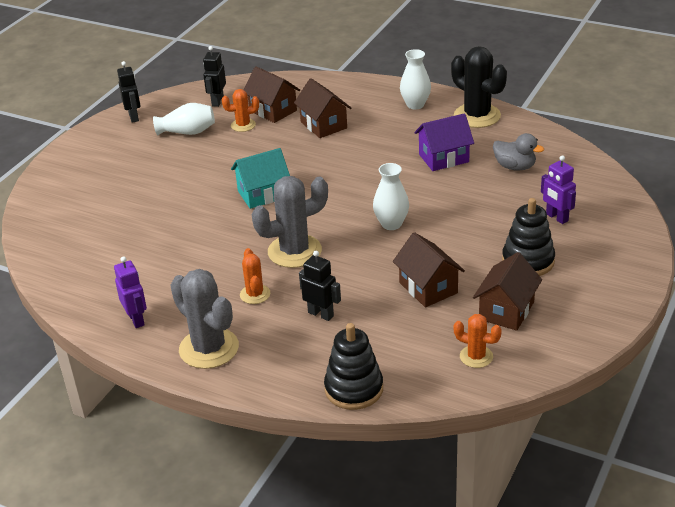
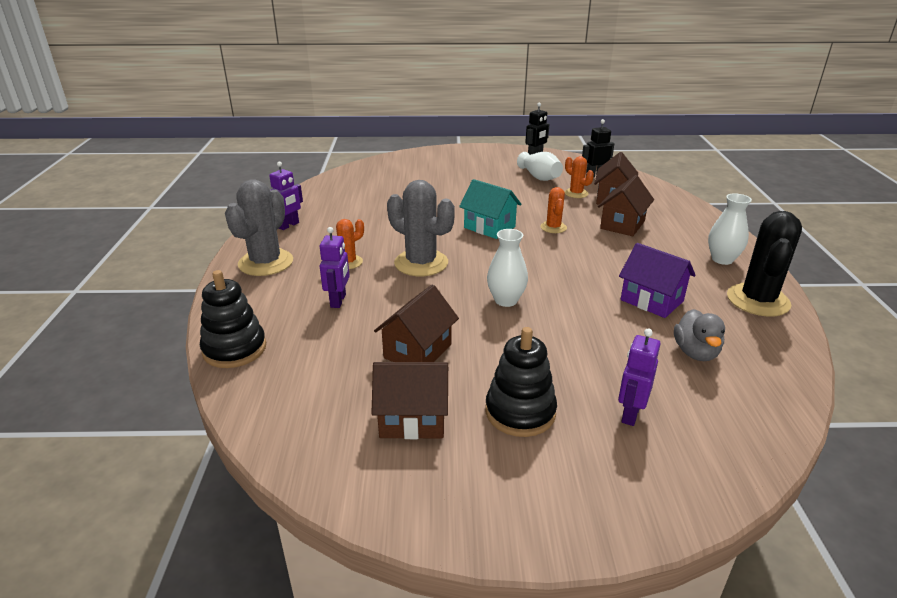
camera: 60 degrees right, 5 degrees down
(321, 314) = (338, 301): black robot -> purple robot
(476, 356) = (316, 417): orange cactus -> orange cactus (553, 227)

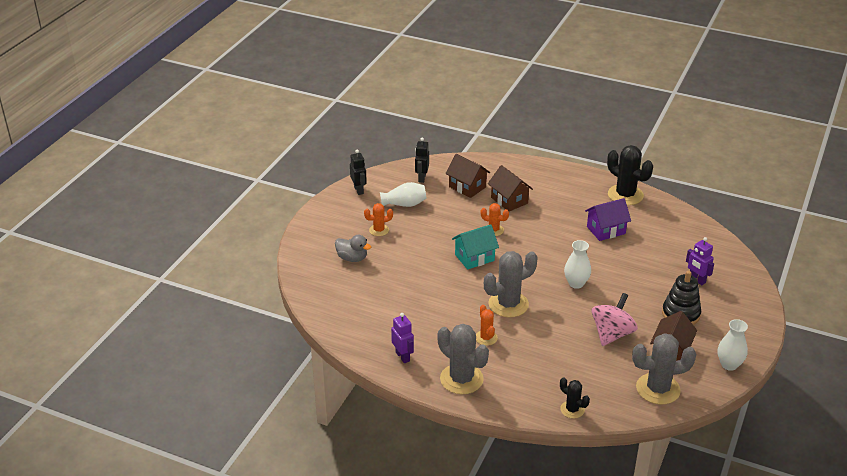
camera: 65 degrees left, 5 degrees up
(234, 349) = (572, 409): black stacking toy -> black cactus
(311, 422) = (658, 389): none -> grey cactus
(338, 301) = (537, 353): purple robot -> none
(417, 351) = (612, 334): brown house -> pink spinning top
(576, 193) = (446, 199): orange cactus -> orange cactus (379, 230)
(695, 352) = (660, 238): grey duck -> grey duck (352, 258)
(722, 259) = (576, 184): white vase -> white vase (729, 365)

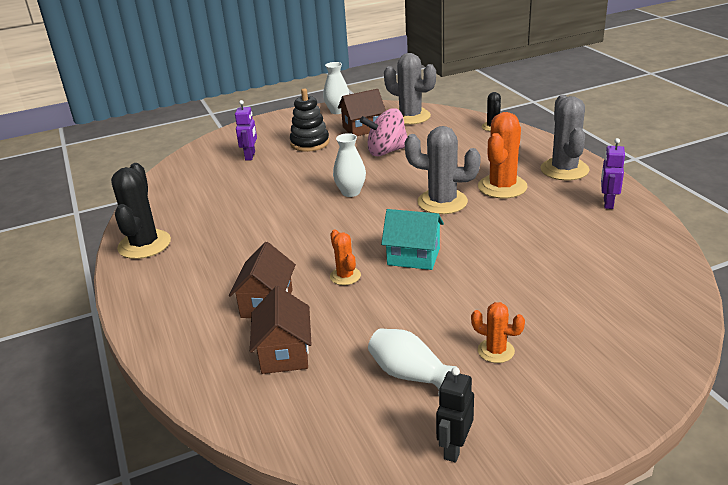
camera: 135 degrees left, 5 degrees down
(352, 258) = (577, 327): grey duck -> none
(422, 178) = (323, 410): black robot -> none
(486, 338) = (502, 187): orange cactus -> orange cactus, size x1.85
(606, 230) = (235, 221): purple house -> none

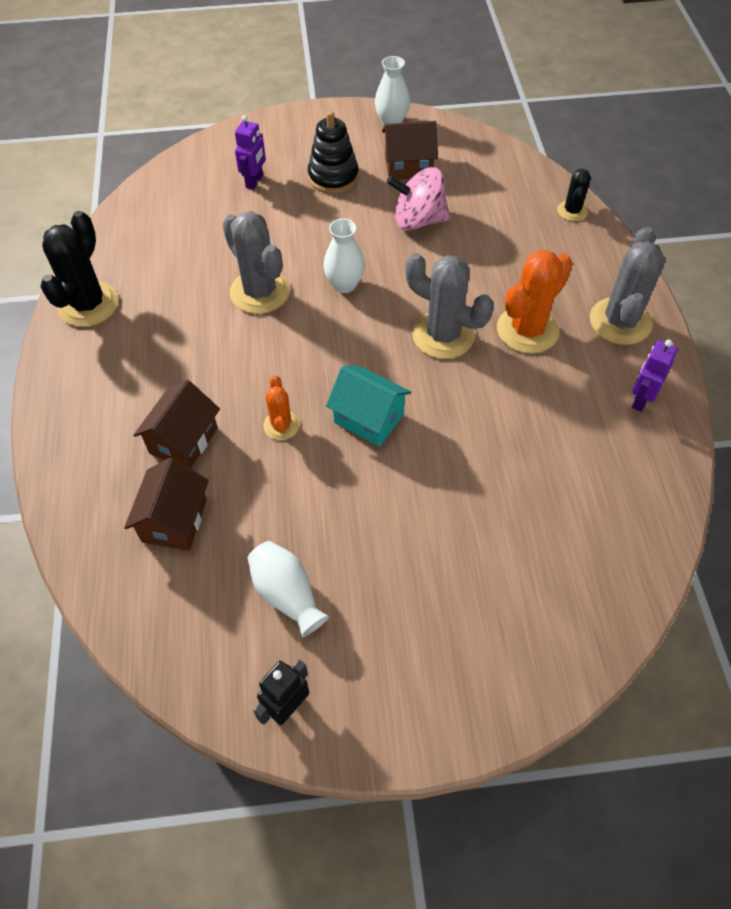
camera: 15 degrees right, 25 degrees up
(410, 116) = (477, 160): grey cactus -> grey cactus (260, 292)
(496, 351) = (390, 592): orange cactus -> none

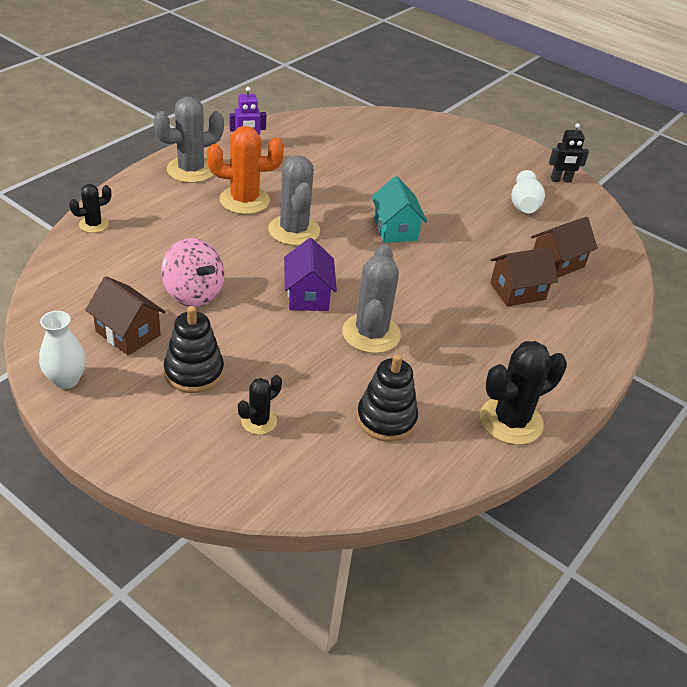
camera: 140 degrees left, 15 degrees down
(178, 240) = (386, 419): none -> black stacking toy
(254, 181) = (259, 421): purple robot -> black cactus
(281, 425) = (449, 259): orange cactus -> none
(344, 284) = (308, 295): white vase -> purple house

